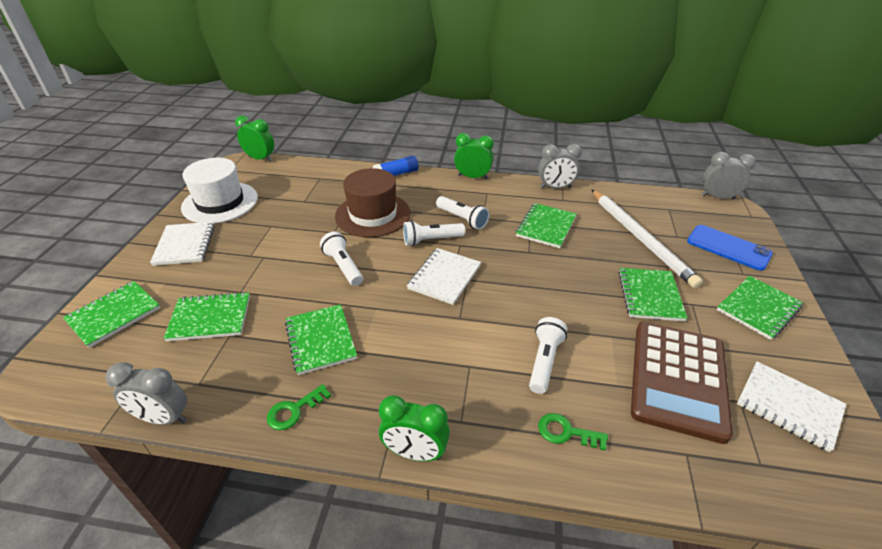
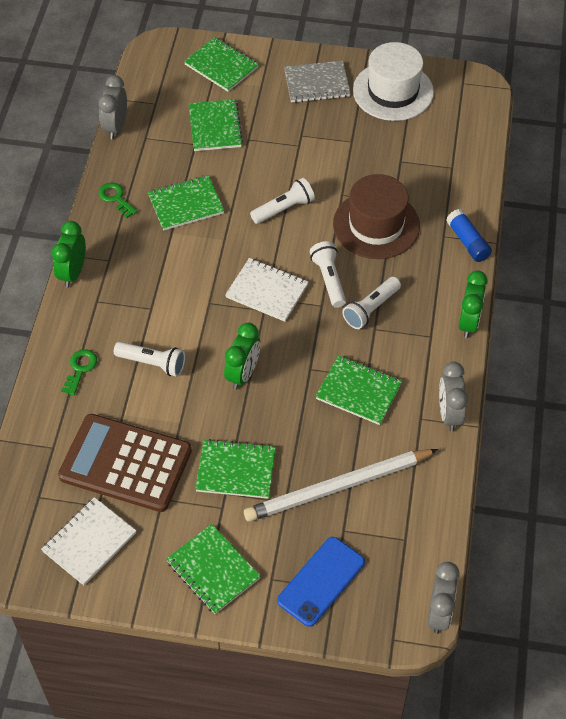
camera: 90 degrees right, 15 degrees up
(185, 245) = (317, 83): white notebook -> grey notebook
(260, 159) = (493, 105): green clock -> green clock (243, 374)

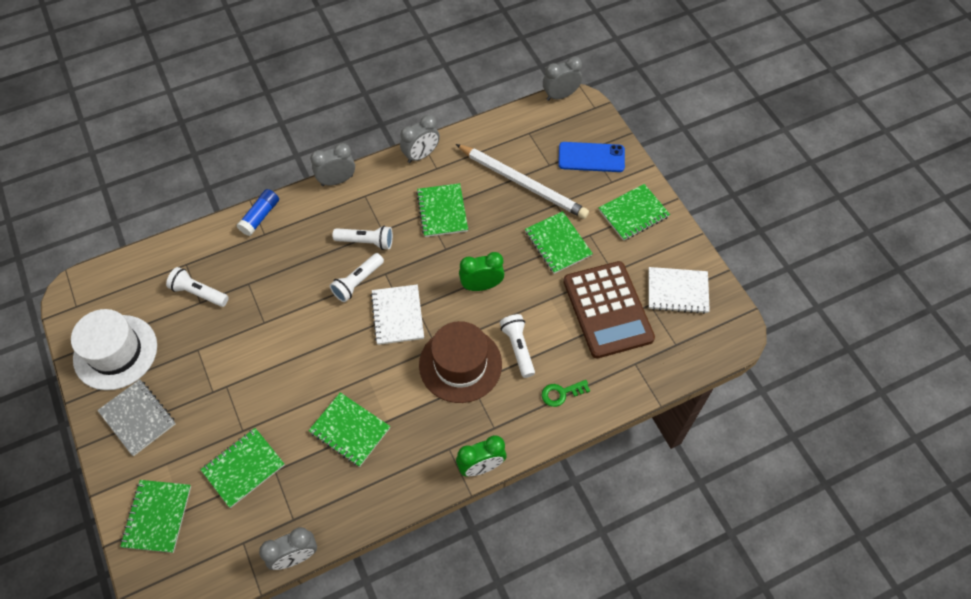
camera: 125 degrees left, 5 degrees up
(116, 198) = (380, 491): green key -> none
(213, 570) = (633, 213): green notebook -> green notebook turned 45 degrees clockwise
(284, 209) = (306, 354): white flashlight -> white flashlight (199, 293)
(376, 225) = (281, 282): brown hat -> brown hat (460, 364)
(468, 322) = (337, 180): green clock -> grey clock

